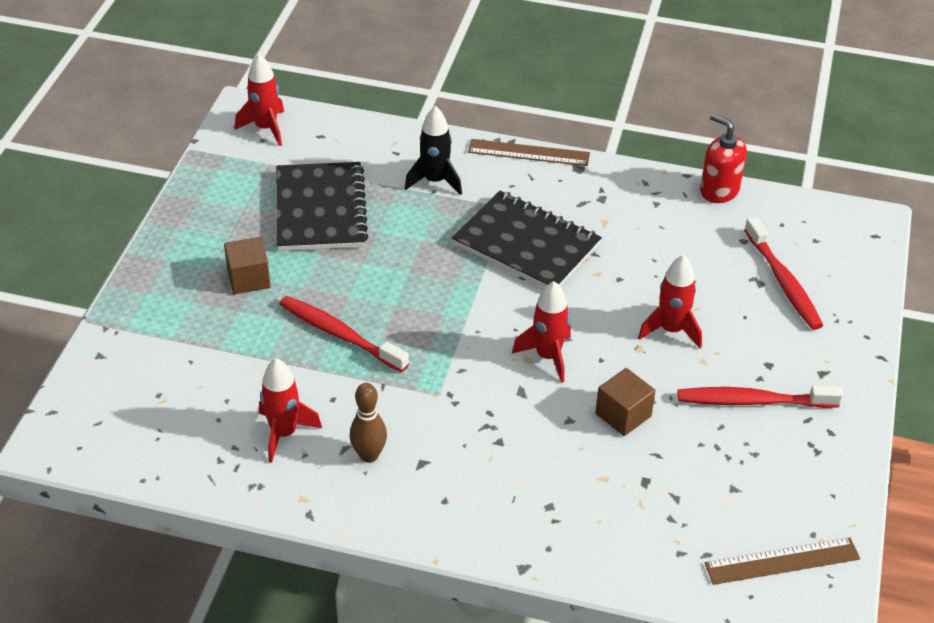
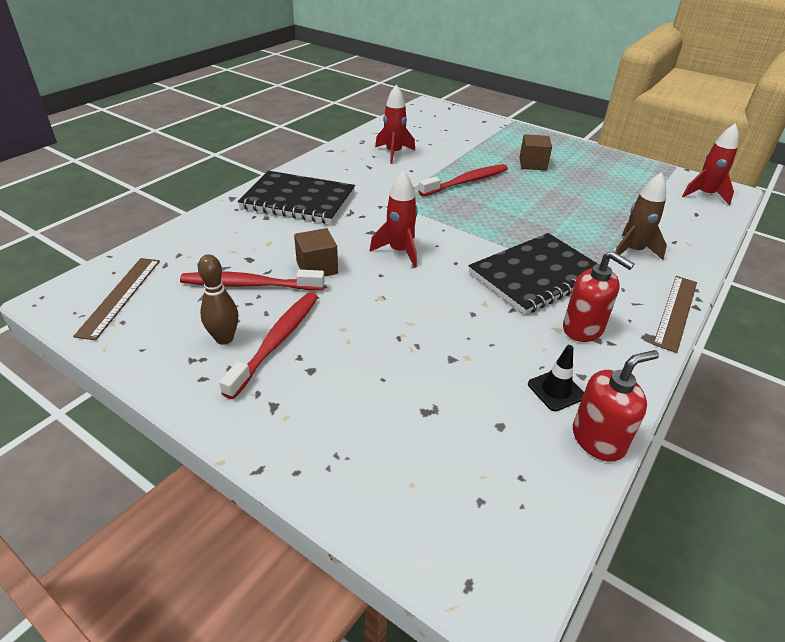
camera: 110 degrees right, 5 degrees down
(320, 210) = (601, 198): black notebook -> black notebook (298, 200)
(369, 455) = (358, 172): brown bowling pin -> brown bowling pin (224, 338)
(435, 181) = (632, 251): black rocket -> brown rocket
(593, 206) = (583, 329): none -> red soap dispenser
(671, 330) = (391, 323): red rocket -> none
(684, 216) = (556, 390): none -> black traffic cone
(783, 282) = (419, 432): red toothbrush -> red toothbrush (249, 285)

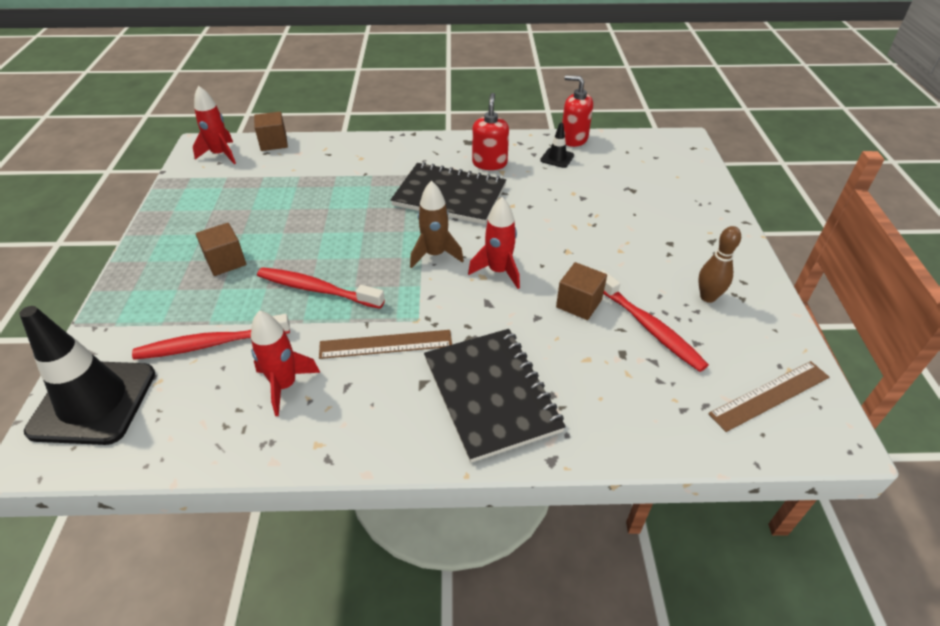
camera: 125 degrees left, 5 degrees up
(276, 341) = (673, 271): red toothbrush -> red toothbrush (210, 344)
(445, 117) = (93, 402): none -> black traffic cone
(632, 251) = (364, 167): brown rocket -> brown rocket (435, 255)
(676, 312) = (428, 138): brown ruler -> brown ruler (386, 344)
(716, 222) = (273, 143): none -> brown cube

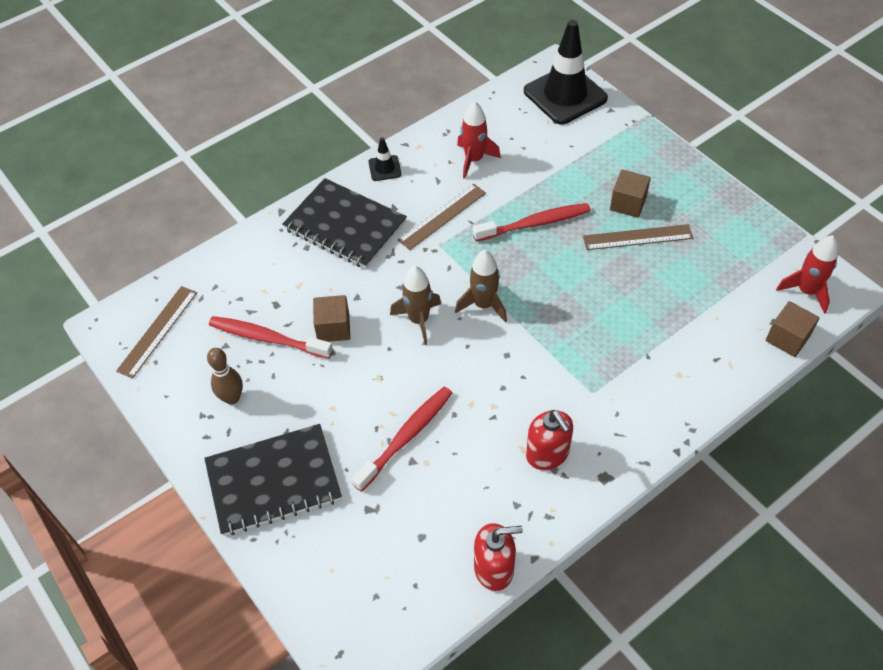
camera: 145 degrees right, 10 degrees up
(210, 344) = (550, 153): red toothbrush -> red toothbrush (406, 437)
(260, 235) = (637, 237): none -> brown ruler
(449, 196) = (539, 378): black notebook -> black notebook (273, 481)
(498, 271) = (418, 320): red rocket -> brown rocket
(557, 158) = (485, 514): black traffic cone -> black traffic cone (385, 168)

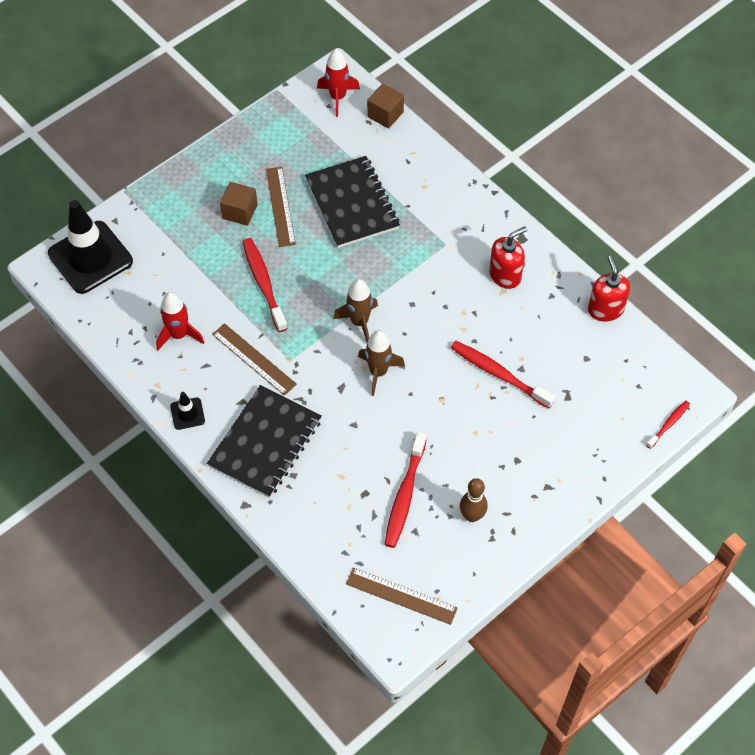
camera: 95 degrees left, 5 degrees up
(273, 481) = (551, 470): black notebook -> black notebook (352, 204)
(316, 627) = (668, 424): none -> red toothbrush
(333, 328) = (390, 440): brown cube -> none

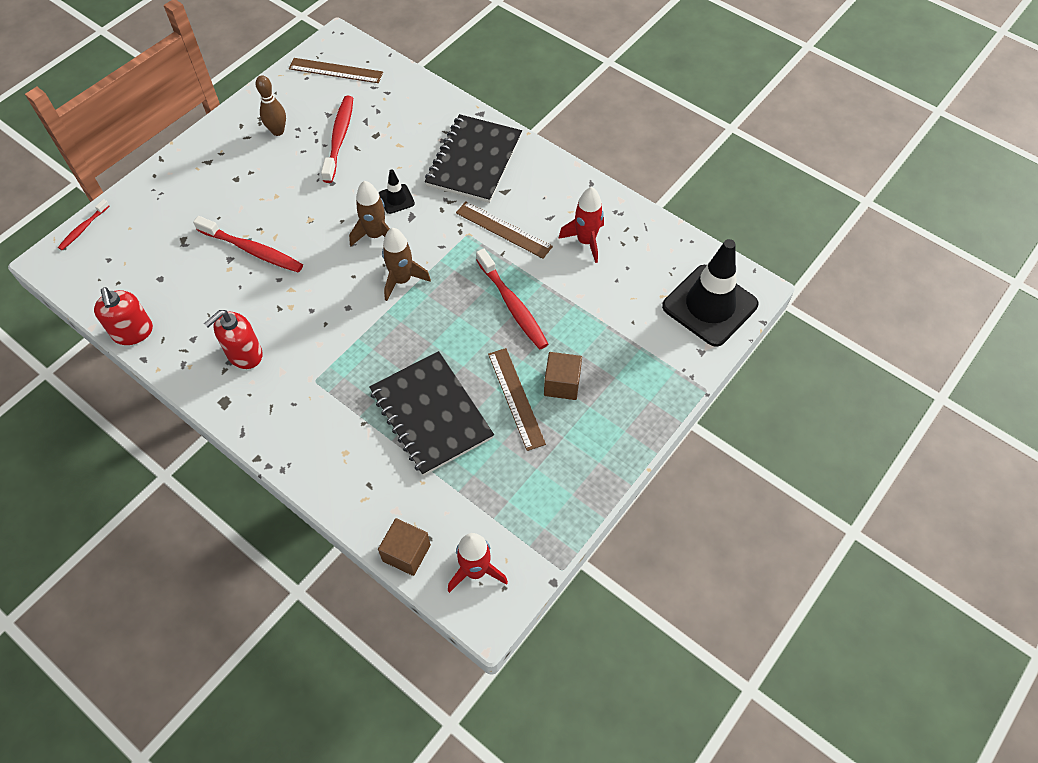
camera: 170 degrees right, 0 degrees up
(187, 413) = (553, 174): black traffic cone -> black traffic cone (396, 199)

